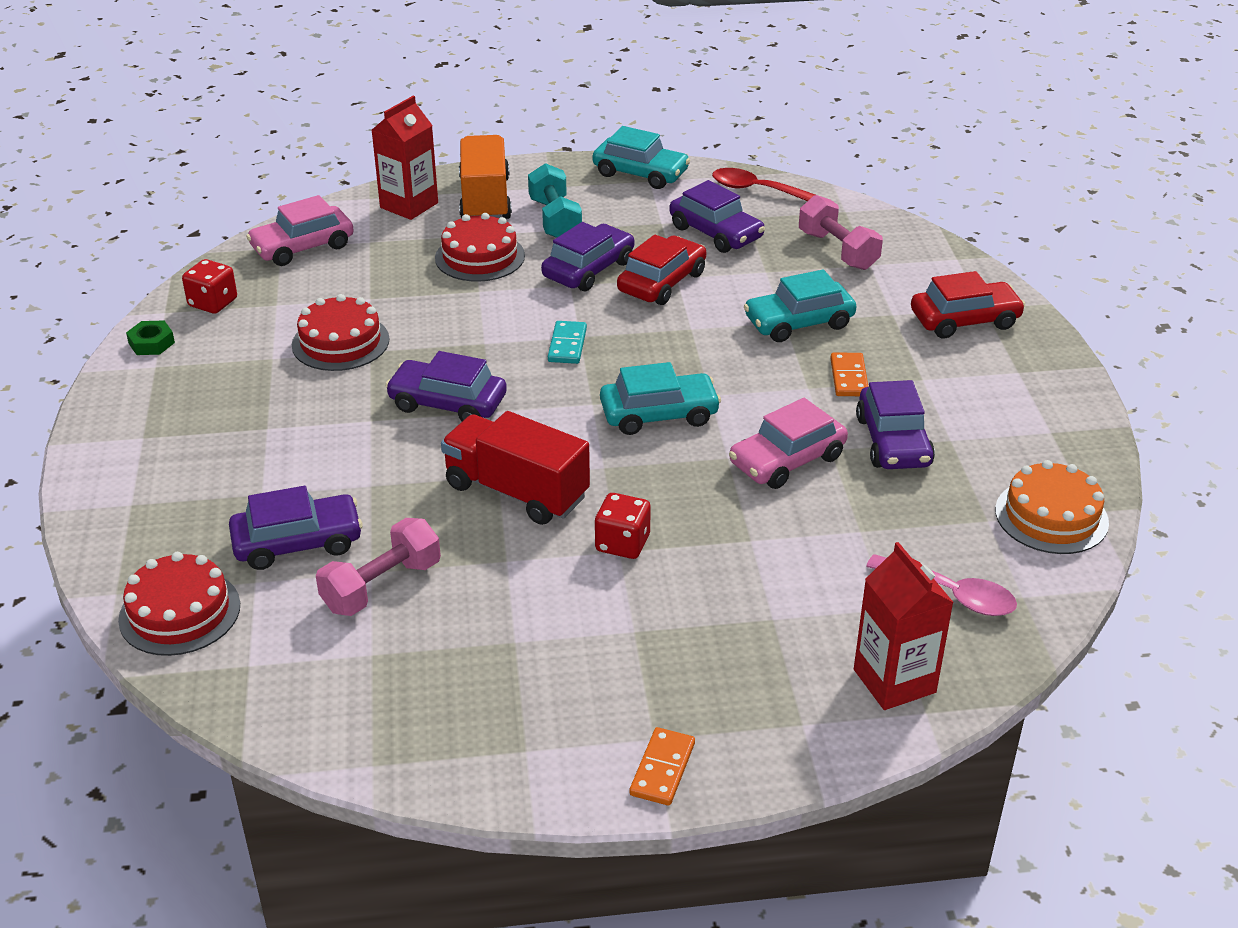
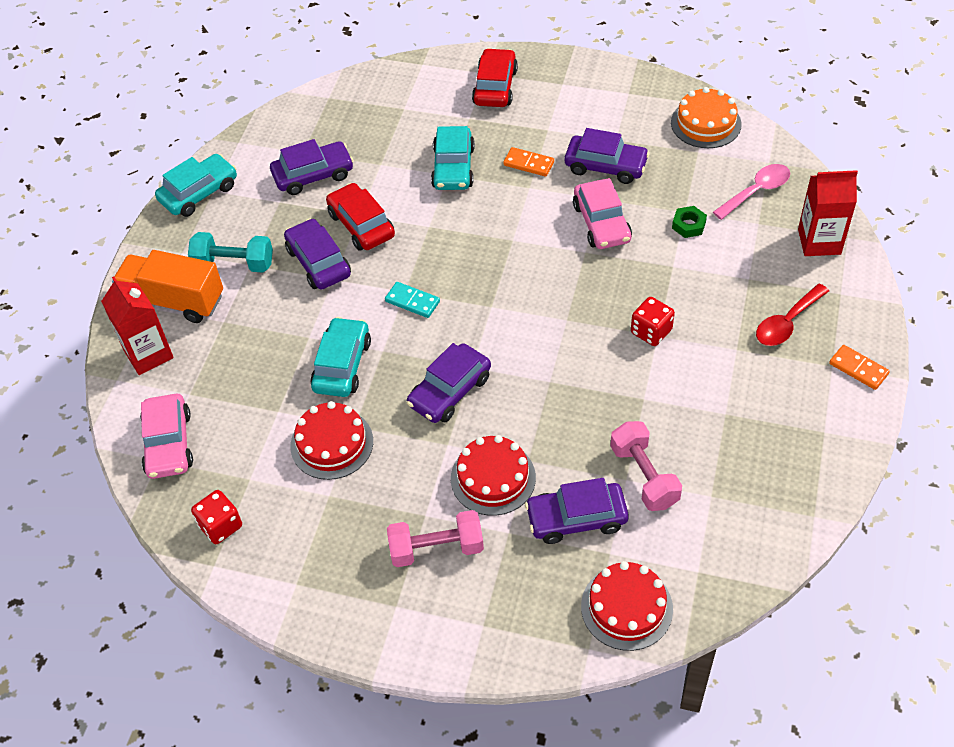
camera: 65 degrees left, 15 degrees up
(151, 343) = (258, 582): green nut -> green nut (688, 225)
(298, 543) = (576, 518): purple car -> purple car turned 105 degrees counterclockwise
(480, 257) = (260, 325): red cake -> red cake (493, 478)
(516, 491) = (572, 375): red truck -> none
(659, 414) = (522, 273): turquoise car -> turquoise car (342, 365)
(756, 190) = (268, 134): red spoon -> red spoon (787, 322)
(838, 250) = (377, 118): pink dumbbell -> pink dumbbell (436, 548)

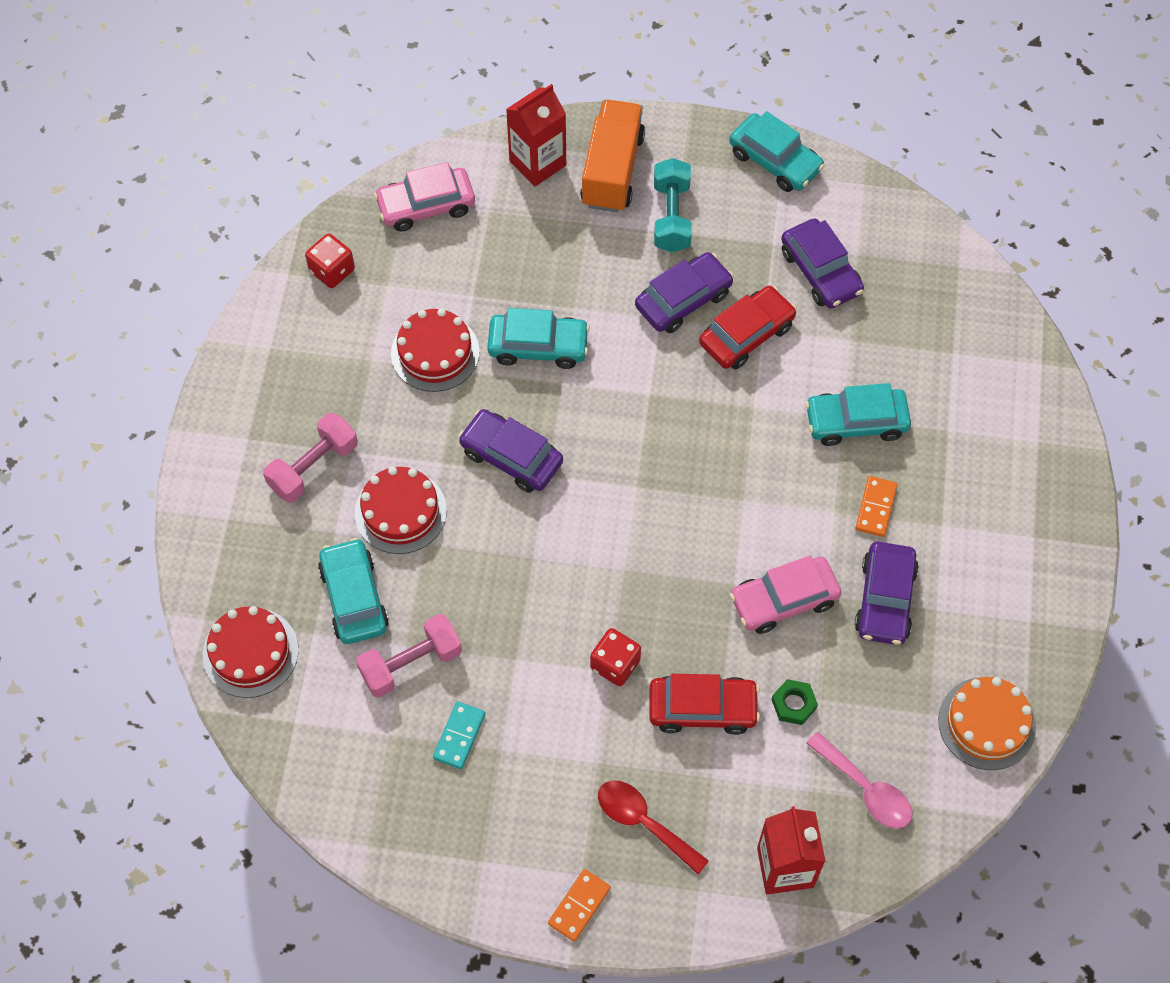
camera: 80 degrees right, 10 degrees up
(412, 301) = (635, 404): turquoise domino -> turquoise domino (459, 736)
(436, 548) = (313, 467): pink dumbbell -> pink dumbbell turned 60 degrees clockwise
(495, 87) = (1013, 455): red car -> red car (702, 708)
(576, 518) = (354, 598): purple car -> turquoise car

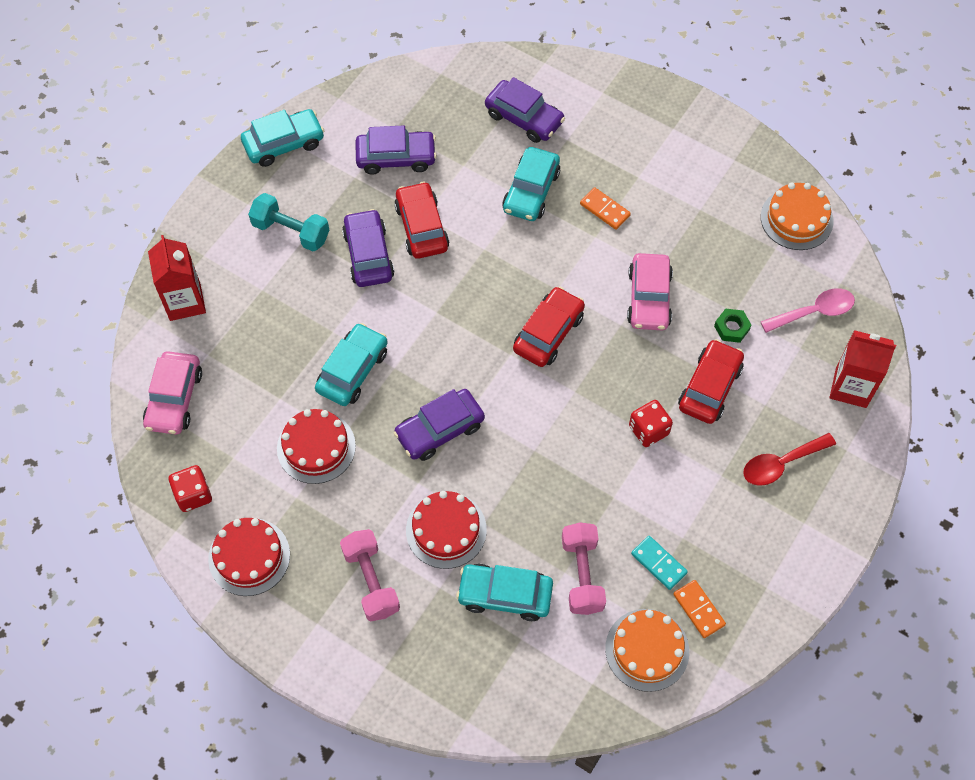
camera: 65 degrees left, 0 degrees up
(250, 652) = (515, 695): red cake -> red cake (249, 556)
(355, 762) = (647, 649): none -> orange cake
(579, 906) = (828, 534): orange domino -> orange domino (699, 609)
(612, 170) = (224, 253): orange truck -> none
(683, 514) = (548, 333): none -> red car
(885, 600) = (678, 236): purple car -> purple car (524, 118)

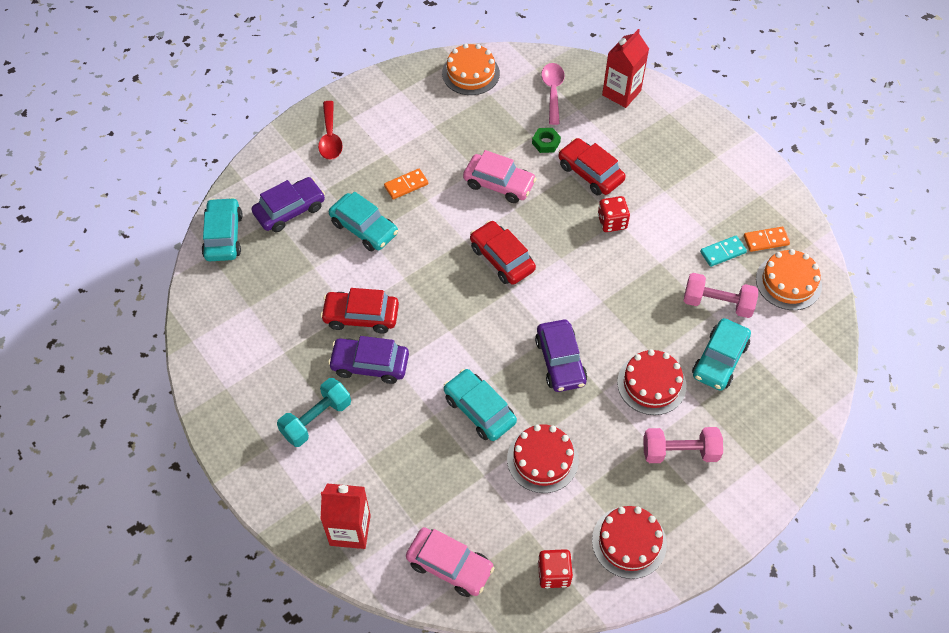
camera: 70 degrees left, 5 degrees down
(284, 143) = (218, 399): turquoise car -> turquoise car (223, 236)
(396, 157) = (280, 314): purple car -> none
(781, 463) = (667, 153): red spoon -> red spoon (330, 137)

